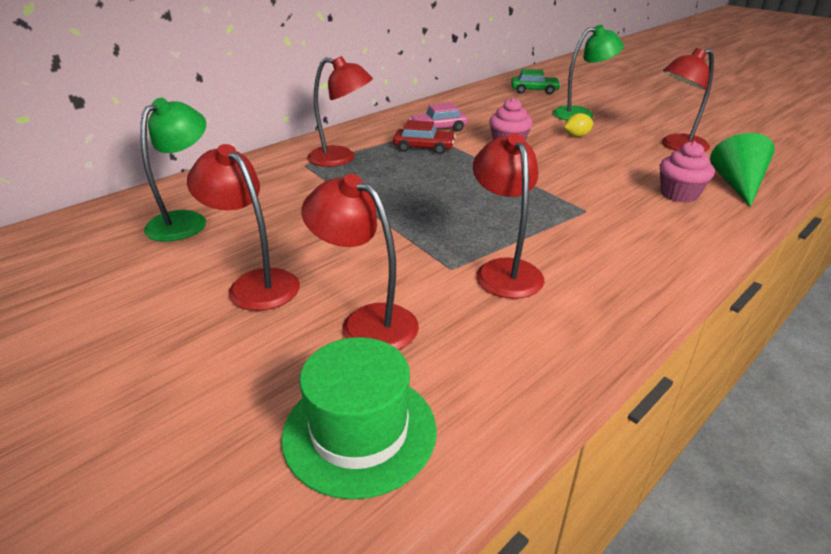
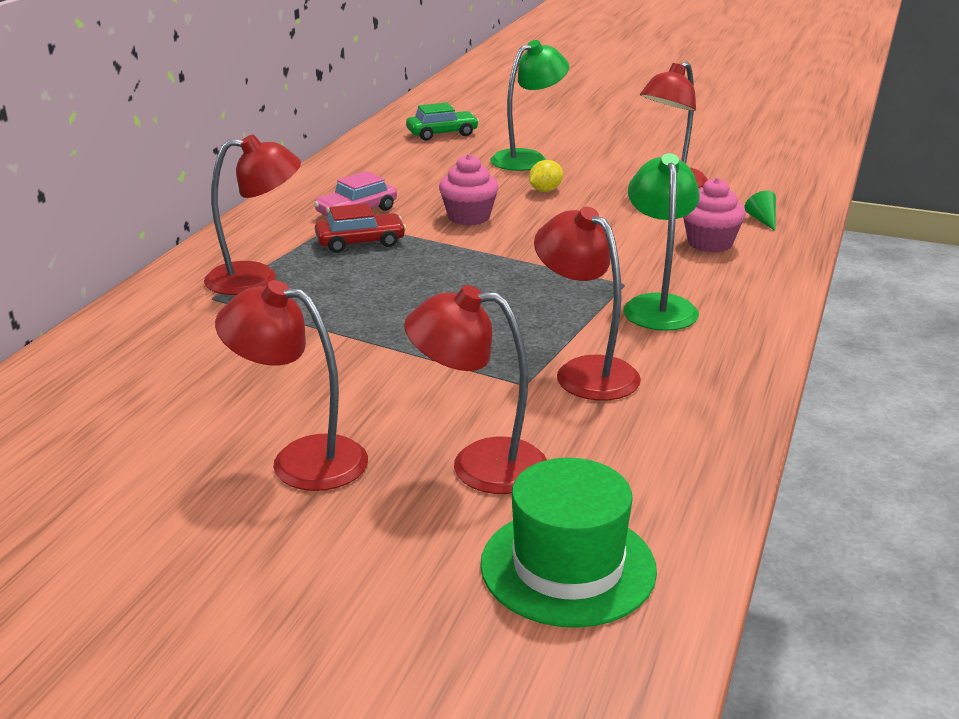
camera: 25 degrees left, 5 degrees down
(185, 221) = (114, 409): green lamp -> green lamp (658, 305)
(737, 185) = (762, 220): green cone -> green cone, size x0.48

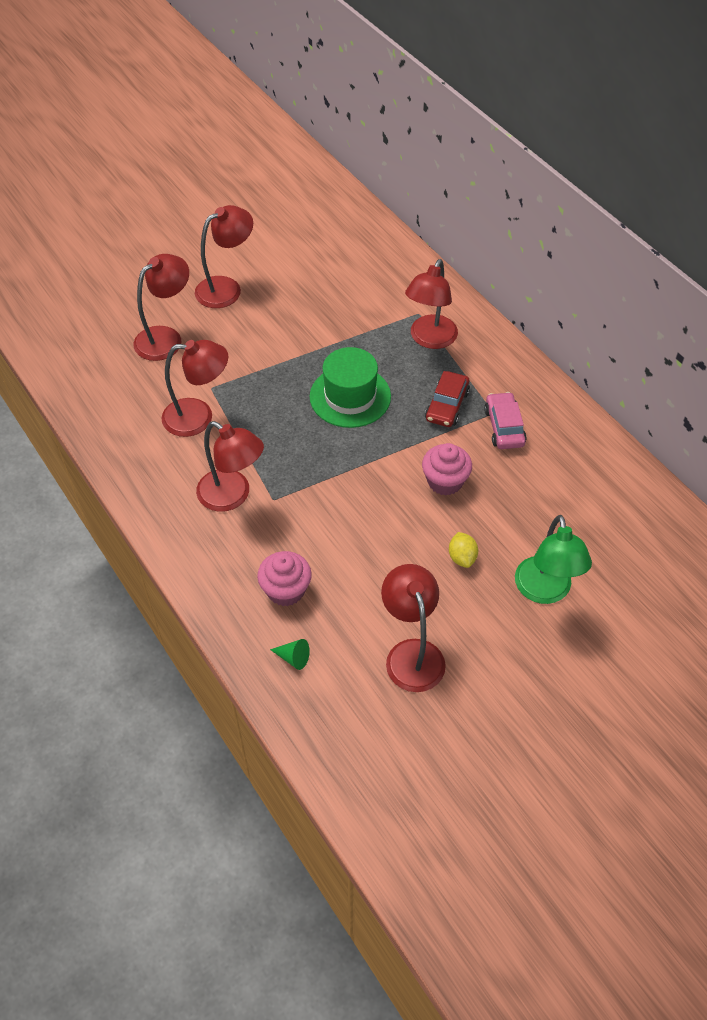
camera: 125 degrees right, 25 degrees up
(442, 133) = (656, 567): green car -> none
(568, 567) = (81, 329): green hat -> green hat (350, 396)
(658, 305) = (232, 496): green lamp -> red lamp

